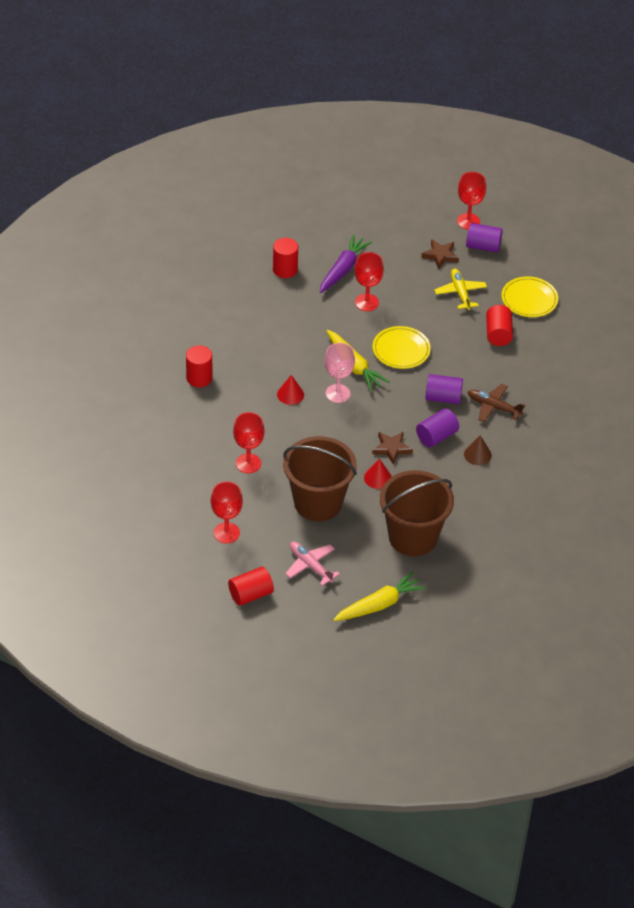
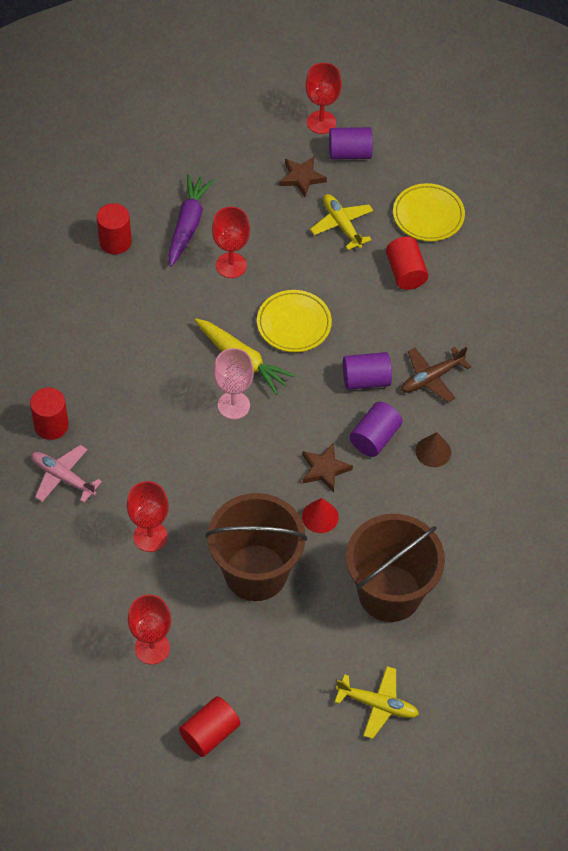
camera: 15 degrees left, 10 degrees up
(290, 394) = (174, 421): red cone -> none
(310, 566) = (274, 669): pink plane -> pink plane (63, 477)
(379, 605) = (377, 705): yellow carrot -> yellow plane
(493, 407) = (431, 378): brown plane -> brown plane turned 45 degrees counterclockwise

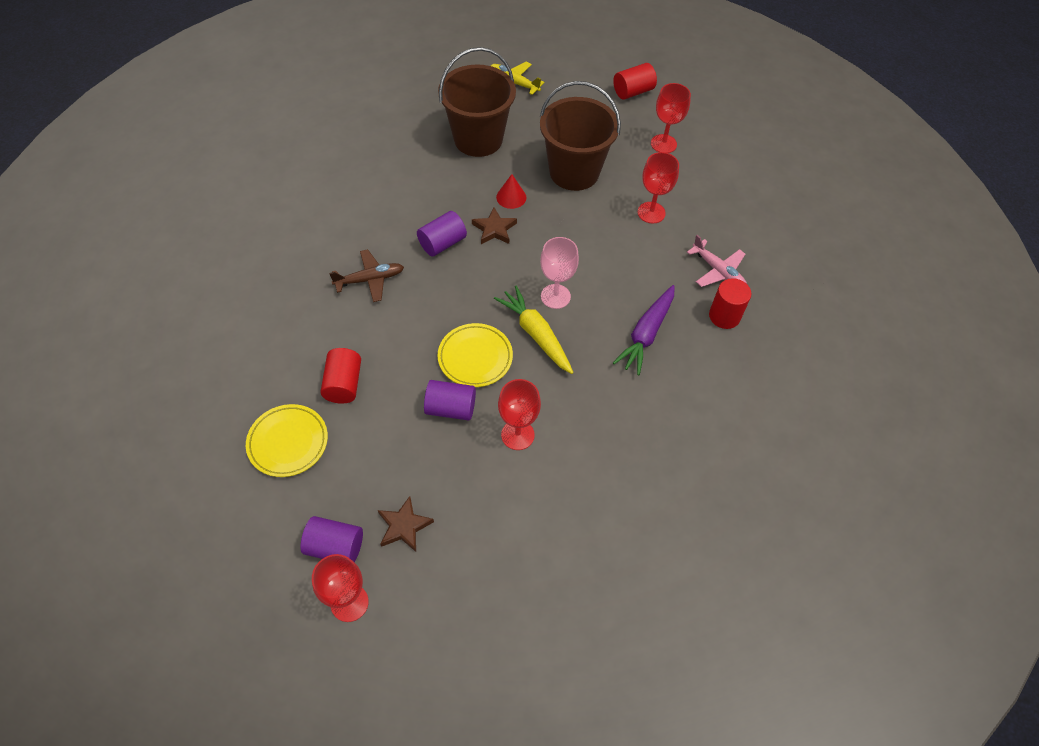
camera: 165 degrees left, 0 degrees up
(115, 242) = (635, 494): red cylinder -> none
(188, 225) = (551, 495): purple carrot -> purple carrot (646, 334)
(342, 225) = (384, 454): yellow plane -> none
(366, 380) = (429, 291): purple cylinder -> purple cylinder (451, 408)
(433, 451) = (399, 222): brown cone -> none

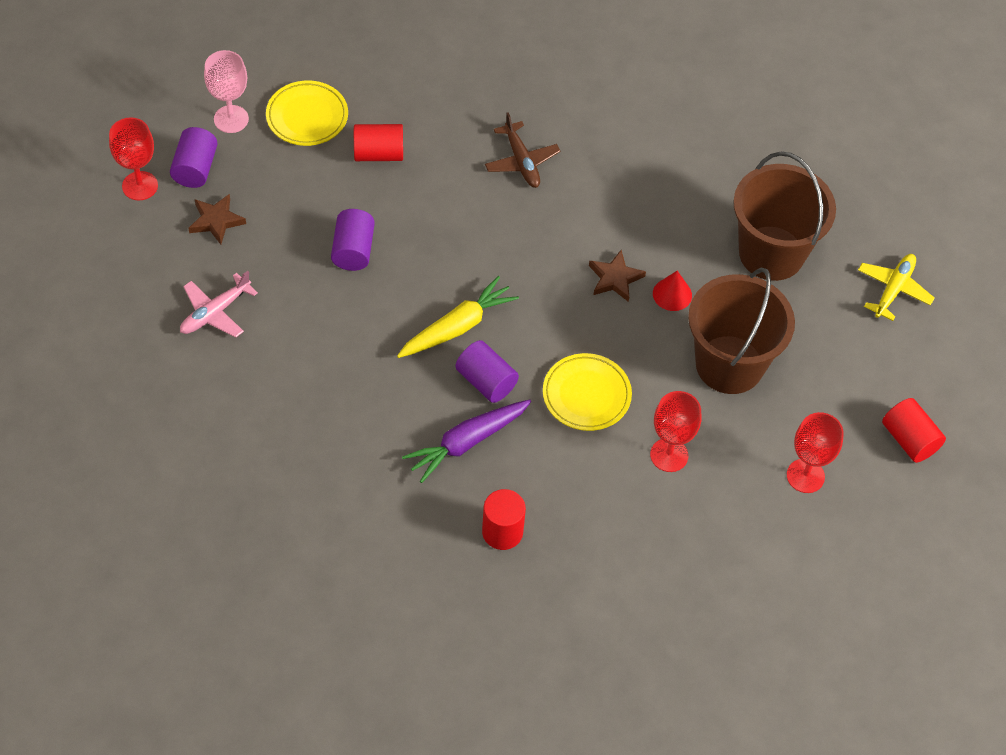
camera: 85 degrees right, 0 degrees up
(442, 243) = (585, 226): purple cylinder -> purple cylinder (486, 381)
(475, 357) = (420, 269): yellow plate -> yellow plate (586, 395)
(517, 435) = (322, 313): red goblet -> none
(555, 296) = (515, 346): pink goblet -> pink goblet (231, 119)
(646, 334) = (467, 442): purple carrot -> purple carrot turned 60 degrees counterclockwise
(718, 271) = (576, 530): pink plane -> pink plane (215, 312)

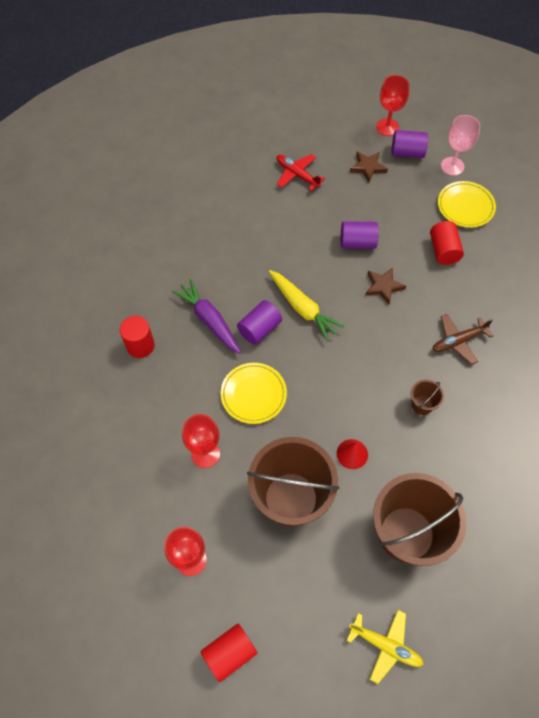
camera: 90 degrees right, 5 degrees up
(215, 312) = (297, 175): pink plane -> red plane
(609, 213) = (422, 405): none -> brown bucket
(615, 278) = (360, 411): brown star -> brown star (383, 287)

